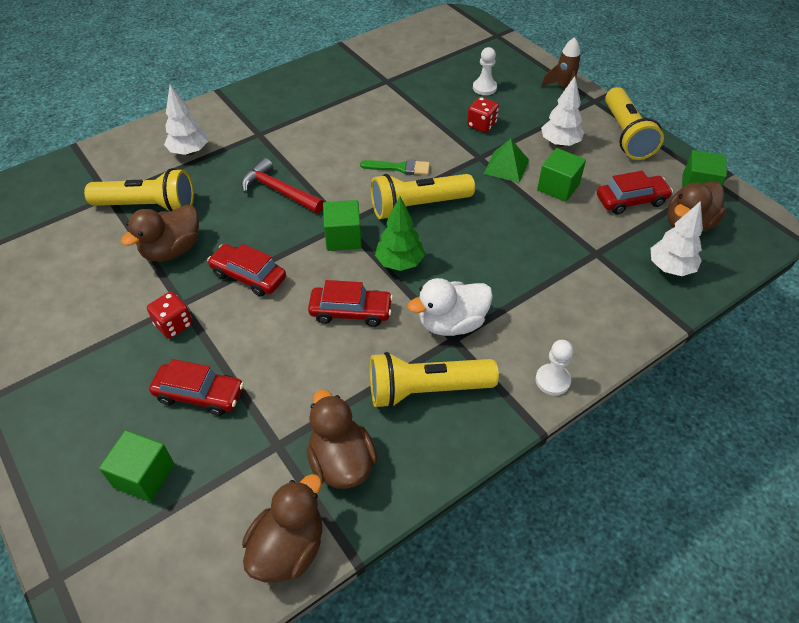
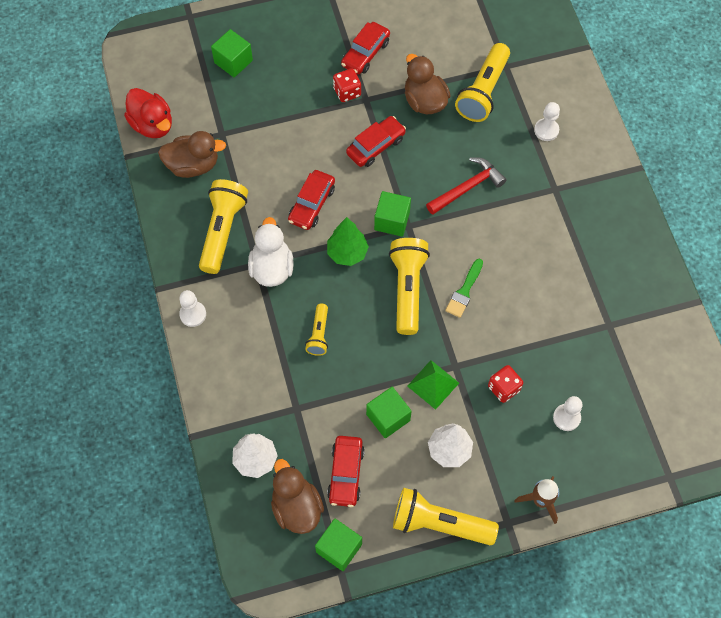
camera: 110 degrees right, 15 degrees up
(189, 152) = (546, 130): white tree -> white pawn
(199, 395) = (280, 98): red car -> red car (365, 53)
(288, 548) = (152, 125): brown duck -> red duck
(507, 259) = (319, 334): none -> yellow flashlight

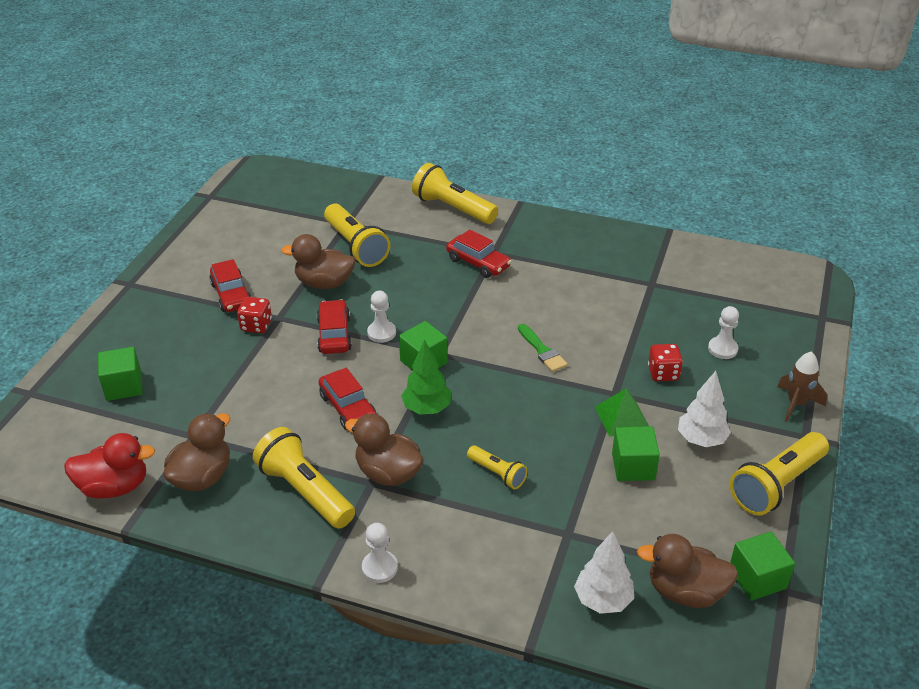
camera: 55 degrees left, 25 degrees down
(272, 268) = (388, 473): white duck -> brown duck
(346, 474) = (673, 530): red car -> red car (478, 263)
(407, 289) = (506, 386): yellow flashlight -> yellow flashlight (453, 208)
(467, 188) = (439, 299): red hammer -> none
(546, 130) = (433, 231): white pawn -> white pawn (381, 333)

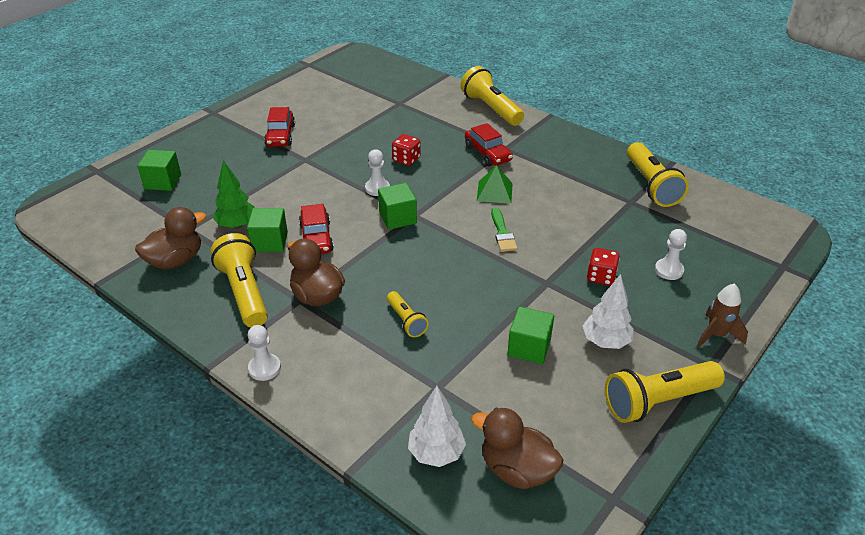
camera: 20 degrees right, 0 degrees up
(115, 487) = (110, 251): red duck -> none
(256, 325) = (285, 161): red dice -> red dice (406, 159)
(324, 283) = (355, 142): brown duck -> none
(334, 334) = (339, 181): red car -> none
(356, 246) = (396, 121): yellow flashlight -> yellow flashlight (651, 185)
(427, 408) = (378, 254): green tree -> green tree (237, 225)
(622, 417) = (542, 304): green pyramid -> green pyramid (494, 192)
(757, 578) = (592, 480): green cube -> green cube (270, 242)

